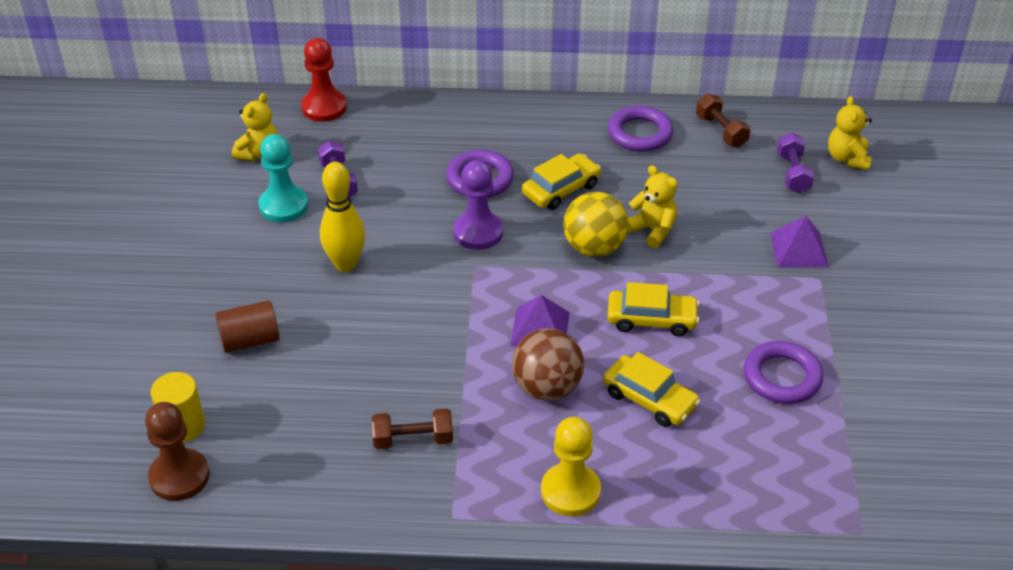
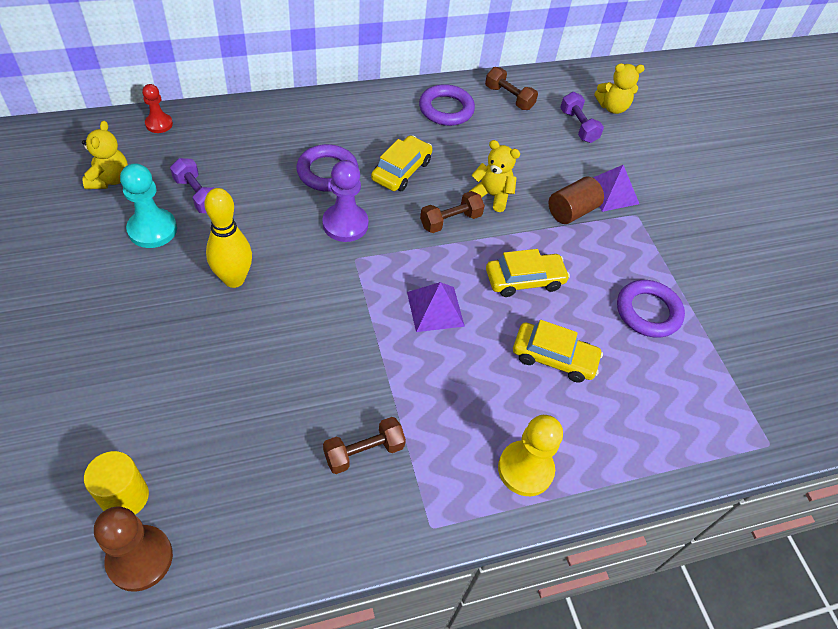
camera: 25 degrees left, 10 degrees up
(250, 340) = (165, 381): brown cylinder -> brown cylinder (571, 211)
(324, 107) = (159, 124): red pawn -> red pawn, size x0.62
(547, 388) = (464, 367): brown ball -> none
(594, 248) = (450, 221): yellow ball -> brown dumbbell
(847, 158) = (612, 107): yellow teddy bear -> yellow teddy bear turned 75 degrees counterclockwise

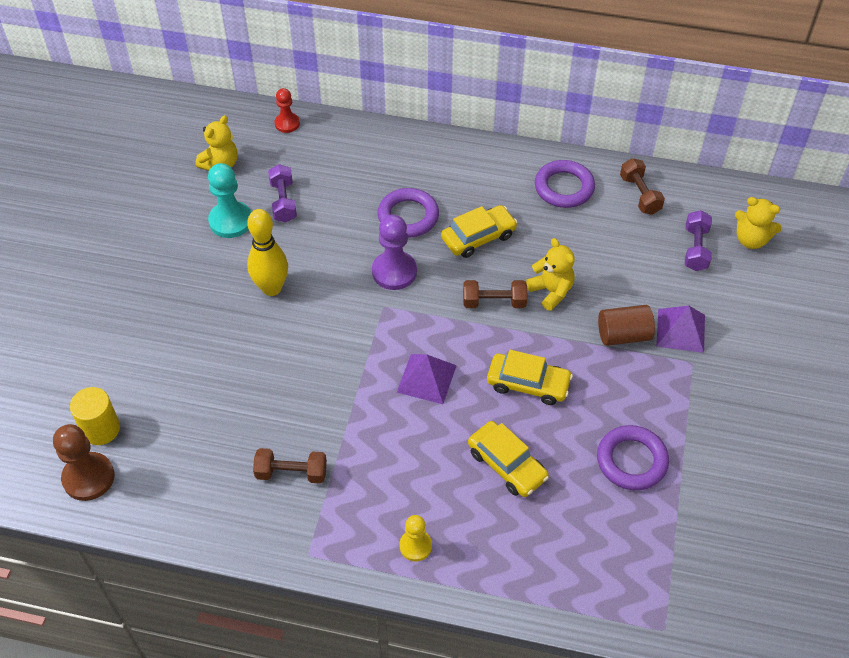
camera: 35 degrees right, 0 degrees up
(525, 469) = (415, 546): yellow pawn -> yellow pawn, size x0.62

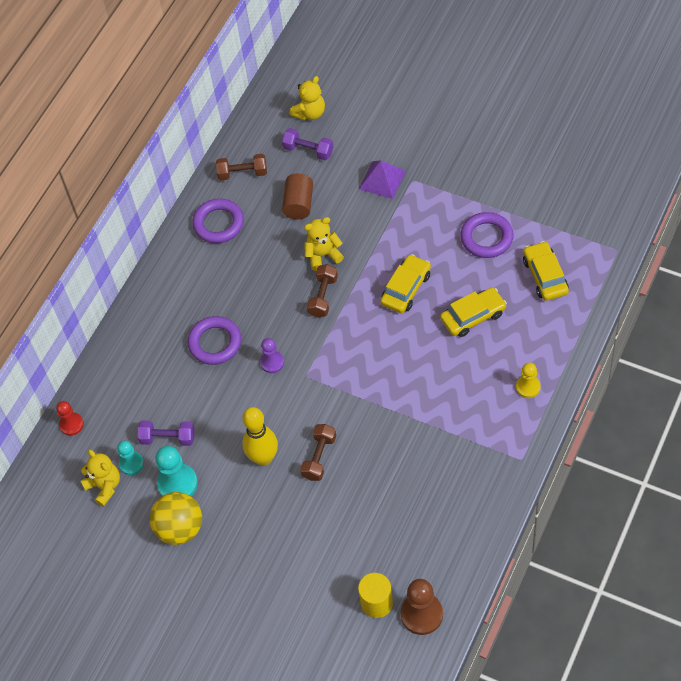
camera: 70 degrees left, 5 degrees up
(179, 234) = (180, 528): none -> yellow ball
(249, 179) = (131, 464): none -> turquoise pawn
(291, 473) = (449, 463): brown dumbbell -> brown dumbbell (319, 457)
(394, 272) = (272, 362): purple pawn -> purple pawn, size x0.62
(426, 378) = (384, 356): purple pyramid -> none
(478, 237) = (253, 295): yellow car -> yellow car (545, 276)
(623, 335) = (377, 217): brown cylinder -> brown cylinder (299, 204)

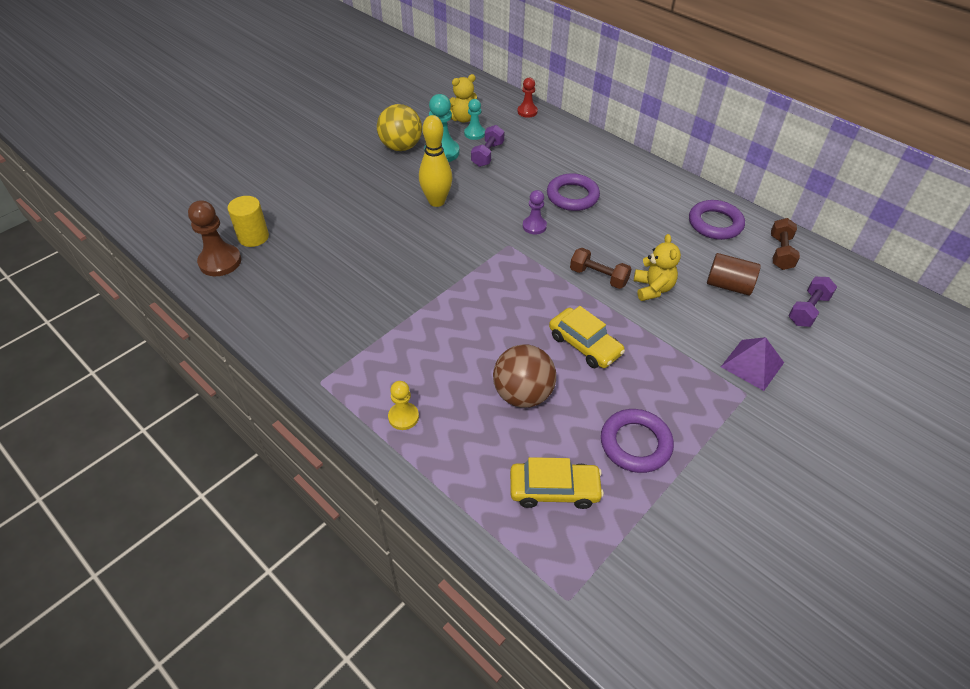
camera: 100 degrees right, 10 degrees down
(310, 113) = (868, 324): yellow teddy bear -> none
(319, 457) = (416, 234): brown dumbbell -> none
(473, 316) = (523, 394): yellow car -> brown ball

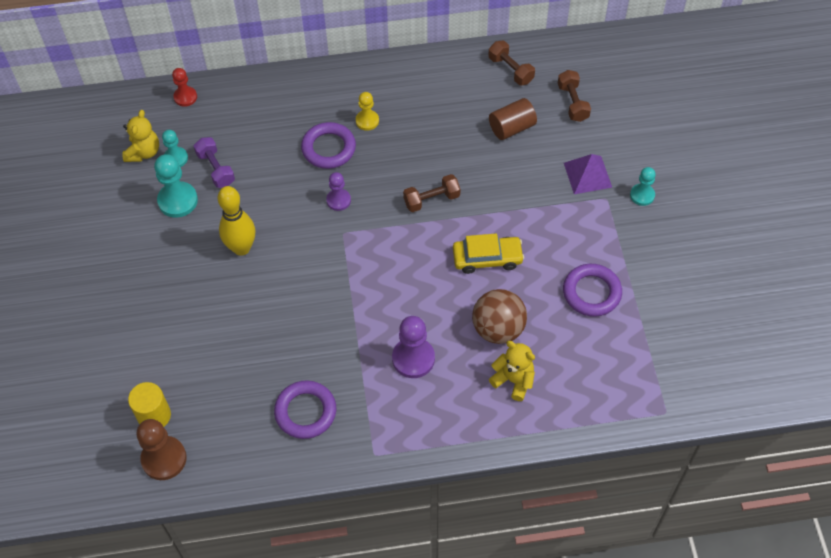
camera: 50 degrees left, 10 degrees up
(401, 147) = (137, 227): yellow ball -> none
(403, 417) = (455, 418): yellow pawn -> yellow pawn (367, 121)
(436, 353) = (413, 359): none -> purple pawn
(554, 489) = (587, 365): yellow car -> none
(652, 289) = (473, 175): yellow teddy bear -> yellow teddy bear (513, 380)
(715, 223) = (447, 83): purple ring -> purple ring (305, 412)
(785, 420) = (642, 195): none -> turquoise pawn
(808, 310) = (572, 103): purple dumbbell -> brown dumbbell

